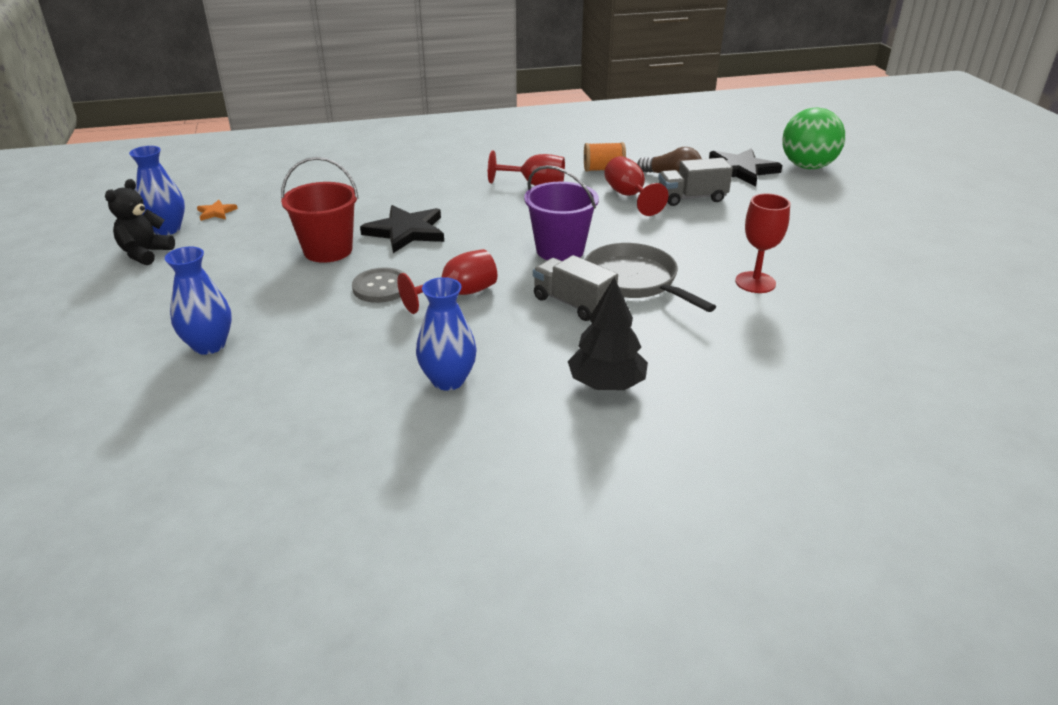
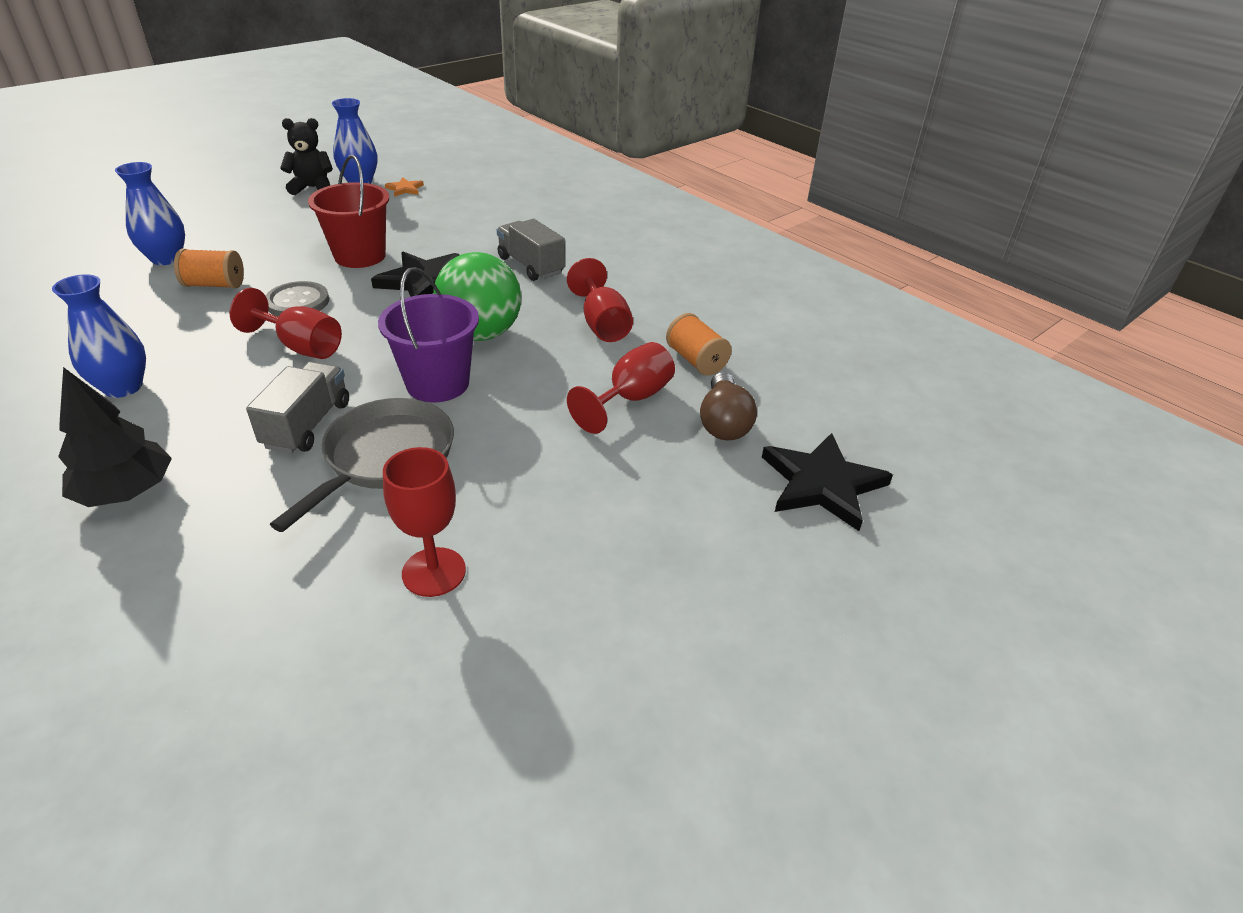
camera: 60 degrees right, 5 degrees up
(302, 323) = (215, 285): none -> orange spool
(692, 198) = (672, 455): grey truck -> grey truck (531, 266)
(807, 166) = (920, 560): green ball -> green ball (481, 333)

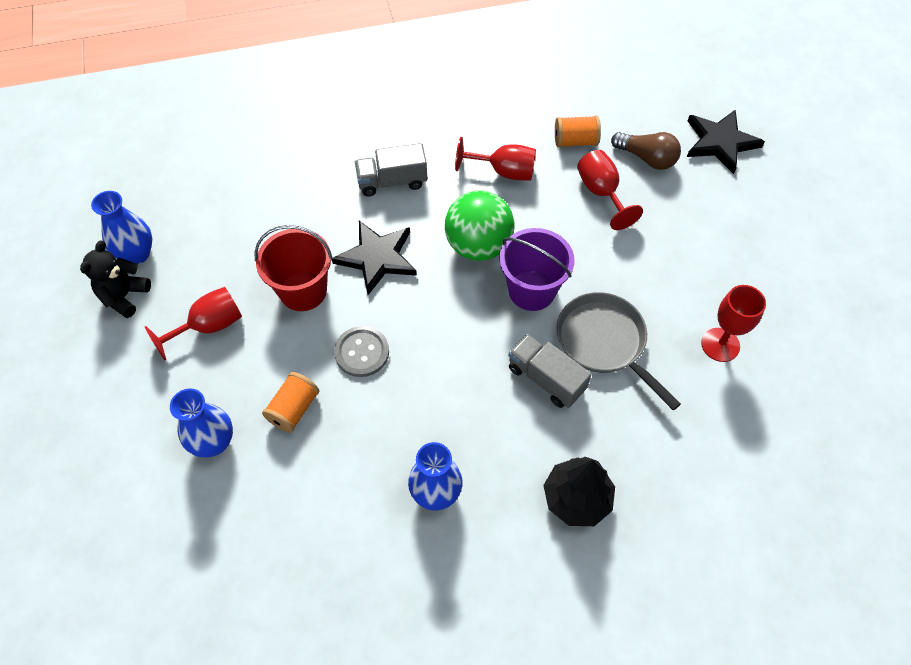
camera: 60 degrees left, 20 degrees up
(301, 347) = (437, 363): red goblet -> red goblet (208, 326)
(405, 189) = (181, 223): orange star -> none

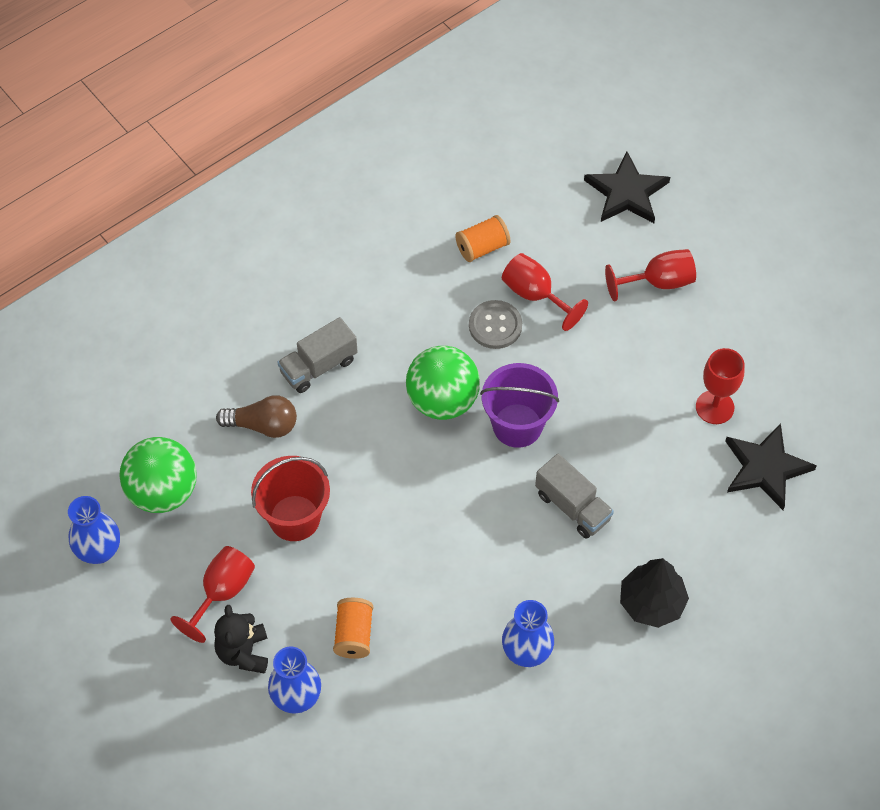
camera: 25 degrees left, 0 degrees up
(124, 296) = (115, 599): black teddy bear -> black teddy bear (243, 653)
(214, 229) = (163, 492): none -> green ball
(362, 352) = (387, 554): grey button -> grey button (495, 326)
(377, 258) = (349, 454): black star -> black star (766, 468)
(503, 172) = (427, 310): red goblet -> red goblet (658, 282)
(546, 379) = (572, 506): grey truck -> grey truck turned 150 degrees counterclockwise
(604, 343) = (610, 449): grey pan -> none
(646, 158) = (562, 239): brown light bulb -> brown light bulb (263, 425)

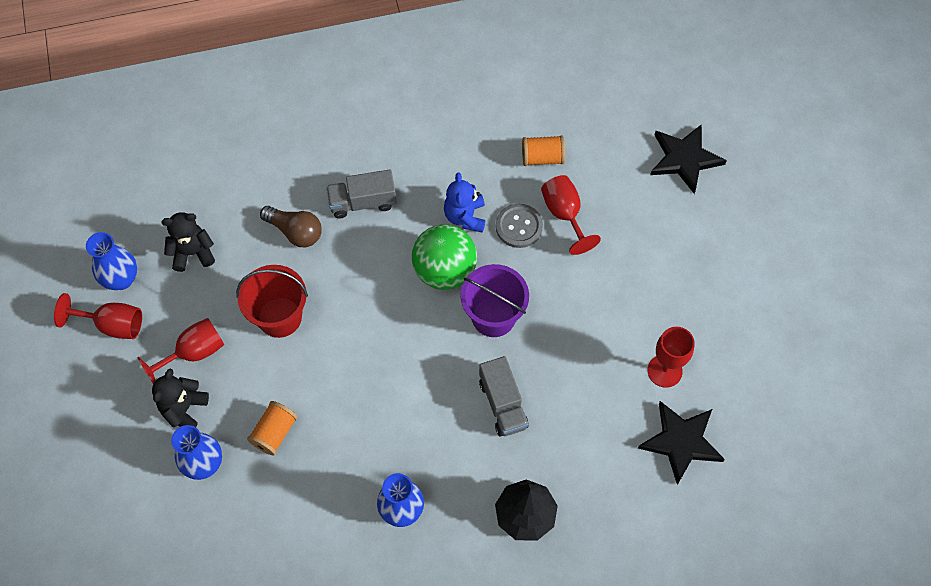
camera: 25 degrees right, 5 degrees up
(163, 492) = (193, 253): green ball -> black teddy bear
(434, 338) = (465, 216): none -> blue teddy bear
(658, 282) = (672, 245): red goblet -> red goblet (112, 325)

